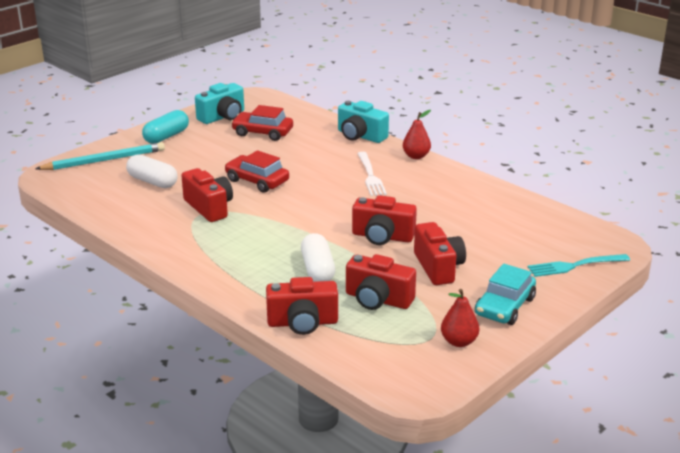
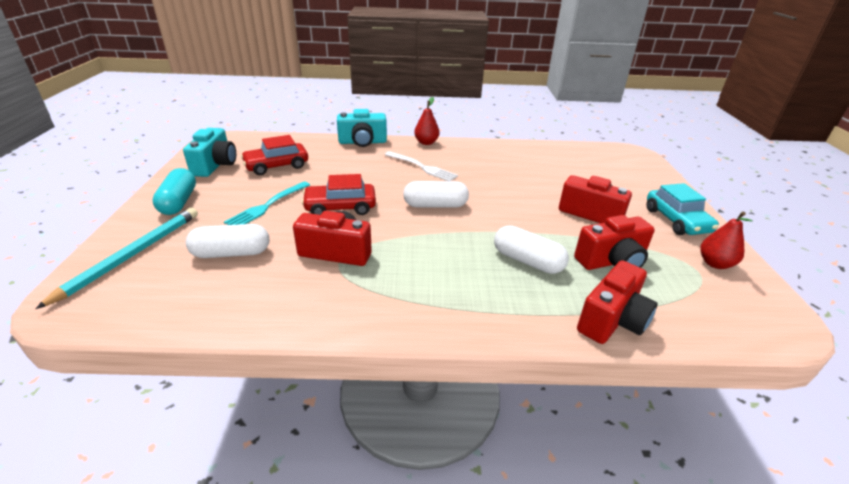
camera: 45 degrees left, 5 degrees up
(325, 208) = (435, 205): none -> white capsule
(382, 237) = (516, 208): red camera -> none
(574, 266) = (645, 174): turquoise fork -> turquoise fork (267, 206)

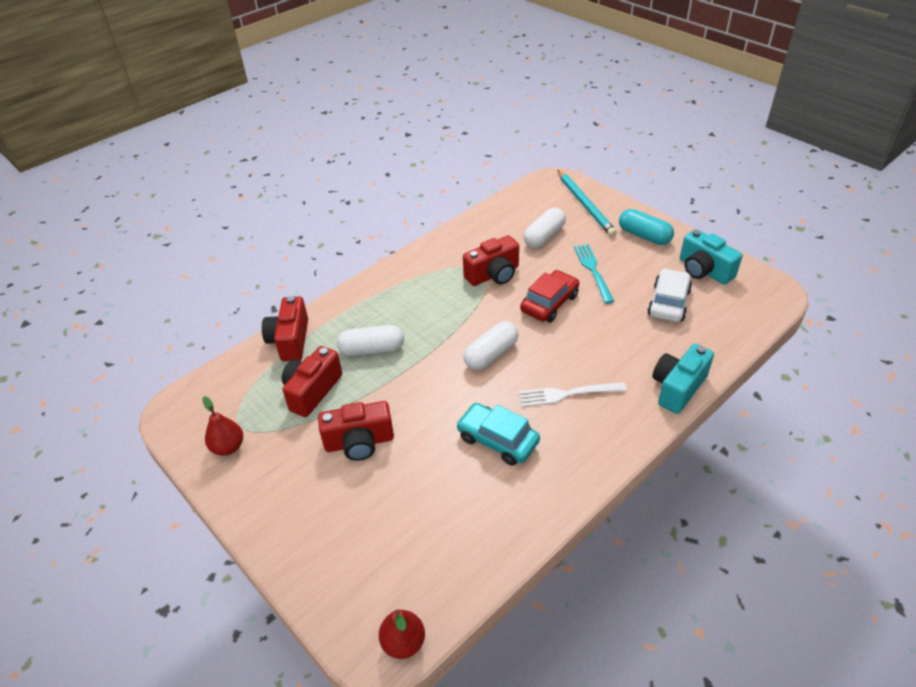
camera: 140 degrees right, 10 degrees up
(277, 166) = (668, 303): red car -> white car
(426, 142) = (627, 441): red pear -> red pear (403, 642)
(676, 220) = (274, 493): turquoise car -> turquoise car (497, 440)

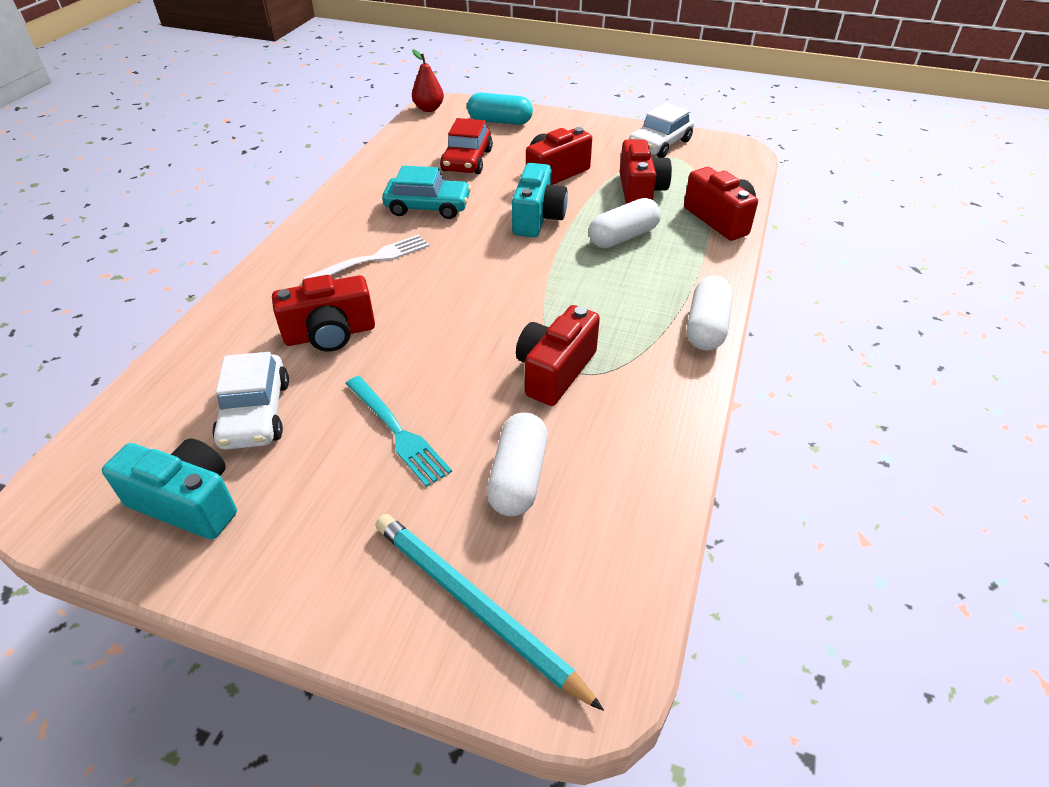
camera: 150 degrees right, 0 degrees up
(228, 447) = (660, 144): red pear -> white car
(491, 354) = (483, 270): white capsule -> white capsule (706, 327)
(549, 303) = (444, 354): red car -> red car (467, 160)
(615, 339) = (330, 334): none -> red camera
(644, 236) = (317, 554): turquoise capsule -> turquoise capsule (500, 121)
(677, 388) = (239, 301): turquoise camera -> turquoise camera (537, 218)

